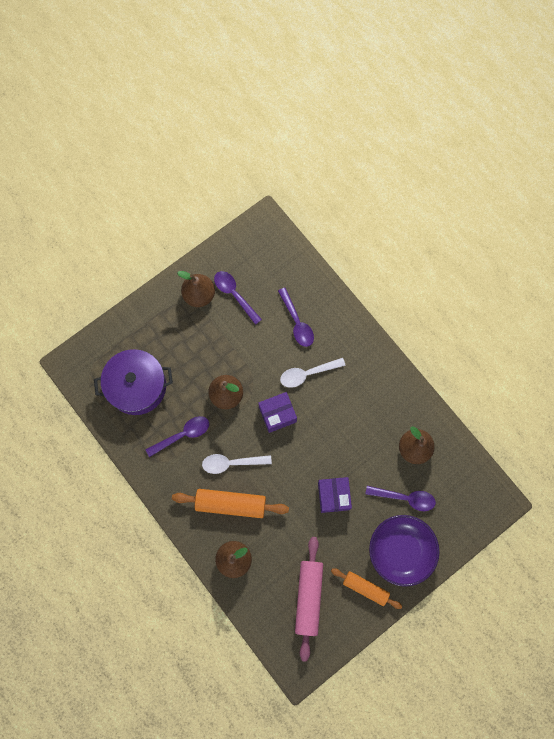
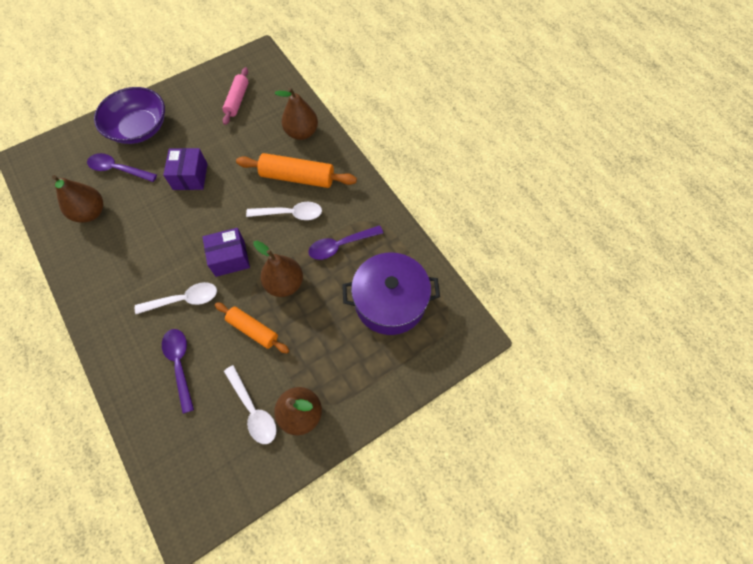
camera: 175 degrees left, 10 degrees down
(234, 295) = (253, 410): purple spoon -> white spoon
(308, 597) = (237, 100): pink rolling pin -> pink rolling pin, size x0.65
(365, 588) = (182, 103): orange rolling pin -> orange rolling pin (253, 330)

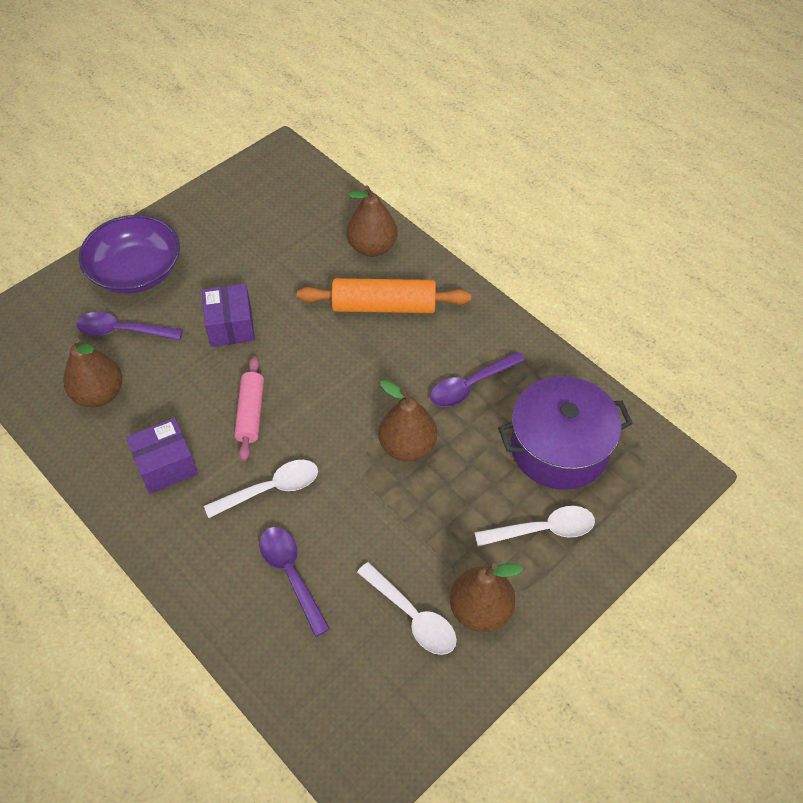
camera: 10 degrees left, 10 degrees down
(230, 258) = (320, 425): purple box -> purple box (166, 465)
(237, 100) = (268, 217): pink rolling pin -> pink rolling pin (251, 413)
(253, 330) = (381, 513): orange rolling pin -> none
(290, 214) = (388, 355): white spoon -> white spoon (543, 529)

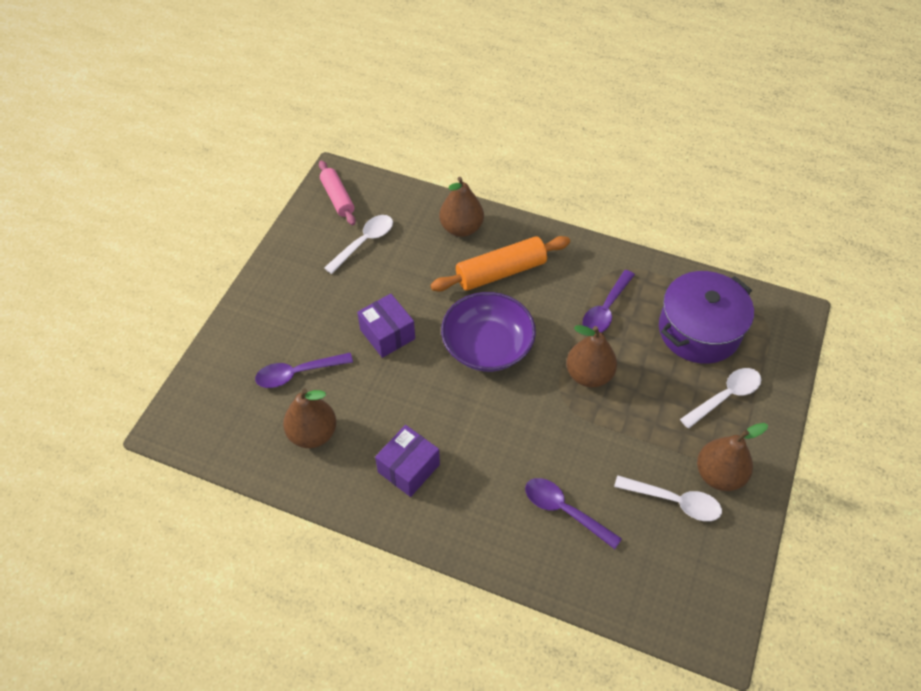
camera: 25 degrees left, 0 degrees up
(136, 272) = (276, 319): purple bowl -> purple bowl (487, 346)
(251, 413) = (450, 398): pink rolling pin -> pink rolling pin (337, 198)
(271, 489) = (506, 451): white spoon -> white spoon (364, 242)

